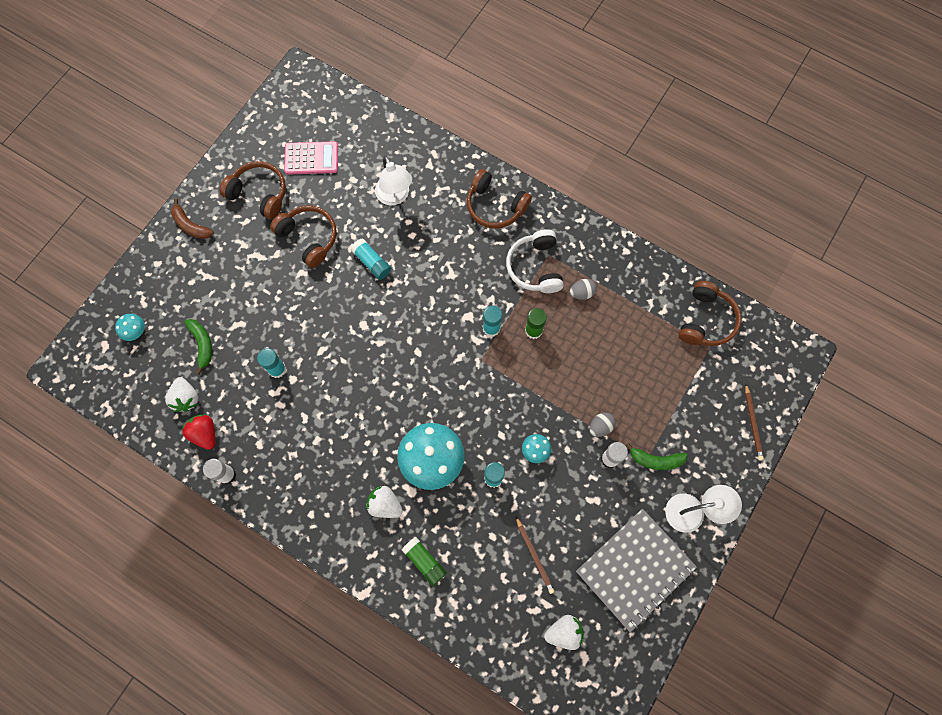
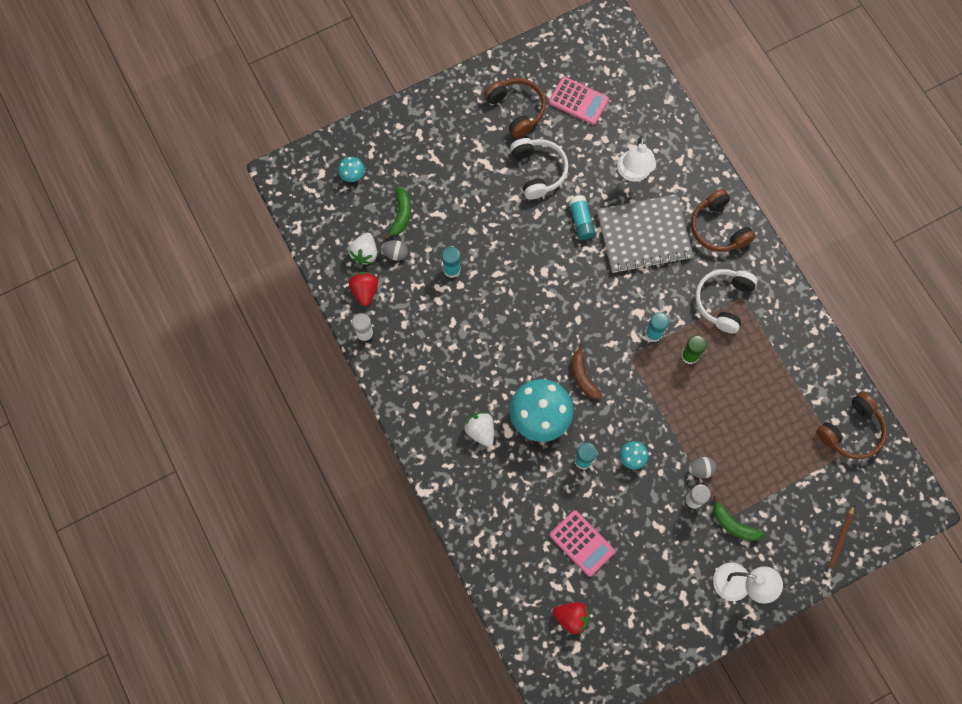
camera: 30 degrees right, 0 degrees up
(191, 225) = (444, 107): brown banana -> brown banana (583, 376)
(309, 238) = (538, 171): brown headphones -> white headphones
(424, 561) = (488, 495): green glue stick -> none
(534, 556) = (582, 543): brown pencil -> pink calculator
(564, 632) = (571, 617): white strawberry -> red strawberry
(582, 293) = (752, 346): grey egg -> grey egg (395, 253)
(635, 569) = (661, 603): grey notebook -> grey notebook (644, 235)

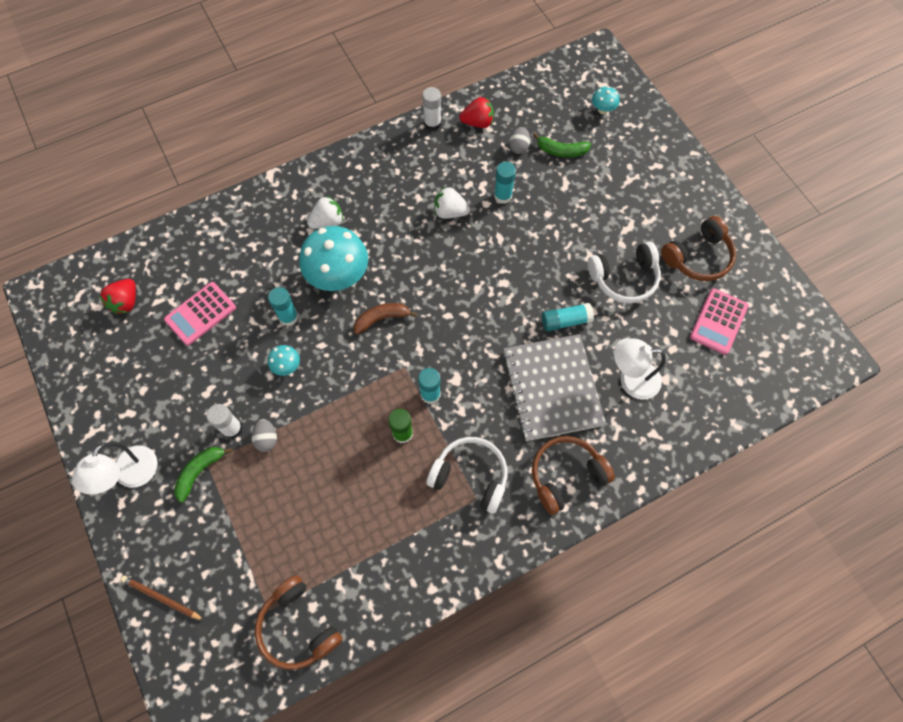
camera: 90 degrees right, 5 degrees down
(365, 253) = (518, 121): white strawberry -> white strawberry (450, 212)

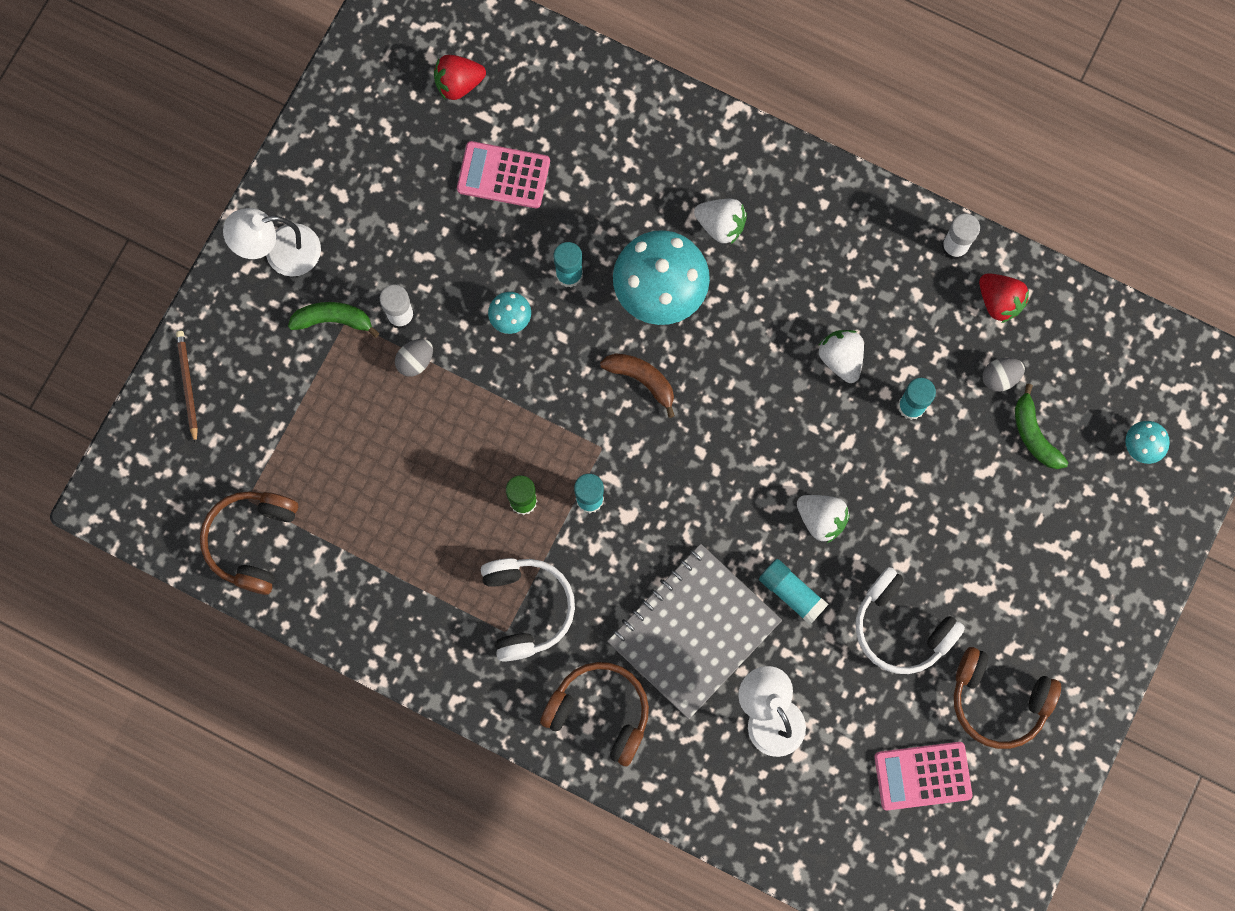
camera: 55 degrees right, 10 degrees up
(533, 279) = (821, 519): none -> white strawberry

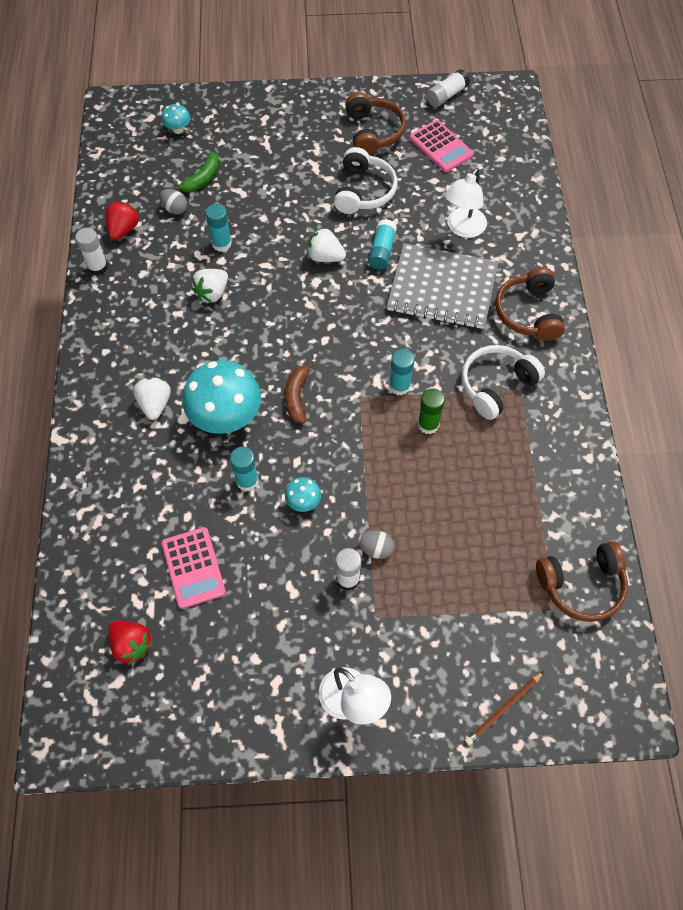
camera: 120 degrees left, 15 degrees down
(333, 320) = (381, 627): green banana -> none
(821, 519) = (325, 257): white strawberry -> white strawberry turned 75 degrees counterclockwise
(1013, 845) = (446, 95): none -> white glue stick

